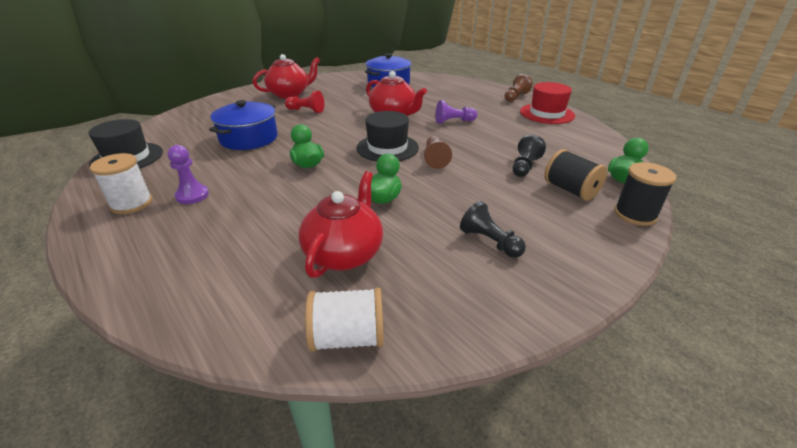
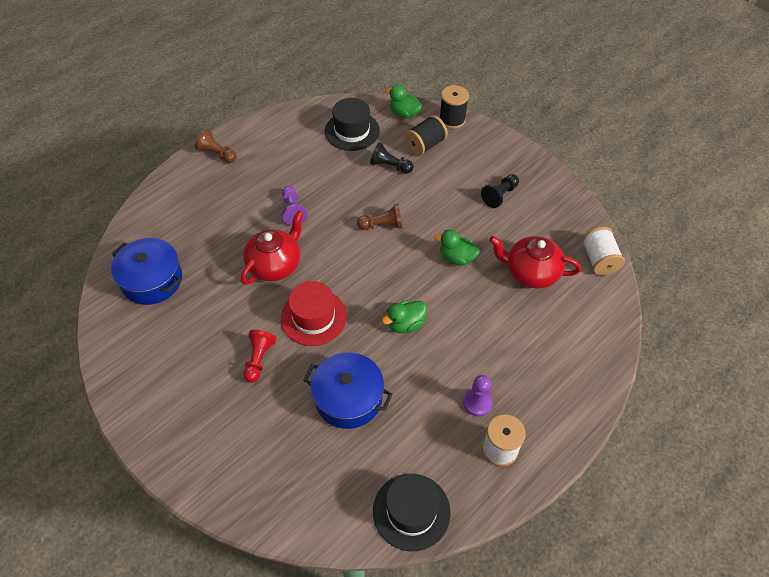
camera: 95 degrees left, 20 degrees up
(289, 94) = (191, 397): red teapot -> none
(387, 148) = (362, 263): black hat -> black hat (352, 131)
(547, 113) = (269, 135): red hat -> red hat (313, 317)

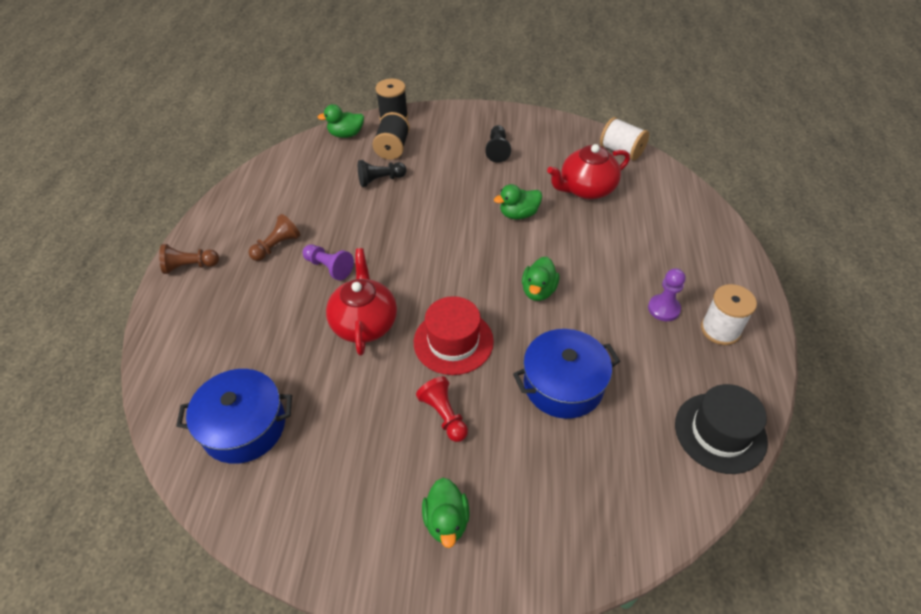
camera: 40 degrees left, 5 degrees down
(196, 420) = (446, 521): none -> green duck
(352, 131) = (312, 172): black hat -> none
(382, 225) = (427, 228): brown pawn -> brown pawn (277, 246)

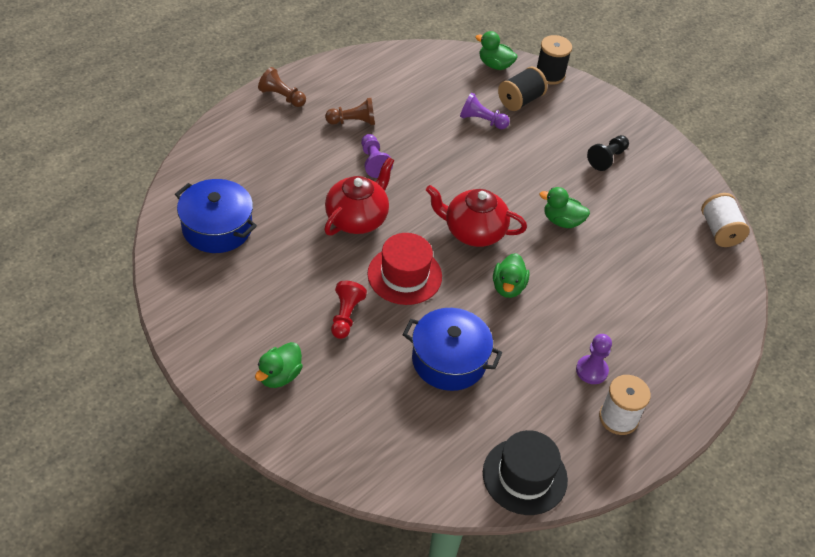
camera: 35 degrees right, 0 degrees up
(380, 180) = (482, 120): black pawn -> purple pawn
(538, 291) = (508, 287): green duck -> green duck turned 45 degrees counterclockwise
(586, 189) = (645, 240): red teapot -> red teapot (473, 231)

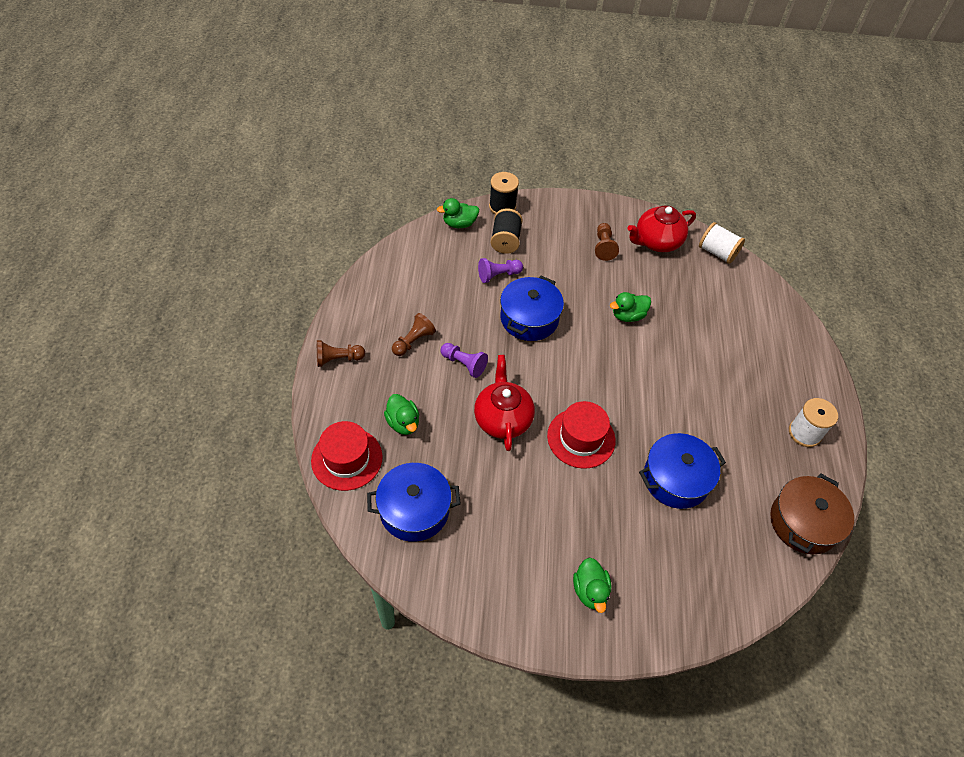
camera: 40 degrees left, 5 degrees up
(210, 163) = (347, 459): none -> red hat
(345, 316) = (579, 503): red pawn -> none
(469, 167) = (529, 318): none -> blue pot
(473, 231) = (586, 367): red teapot -> red teapot (657, 242)
(508, 287) = (650, 392): green duck -> green duck (403, 423)
(525, 476) = (803, 522): black hat -> brown pot
(591, 370) = (757, 412): purple pawn -> none
(607, 158) = (603, 247): black pawn -> brown pawn

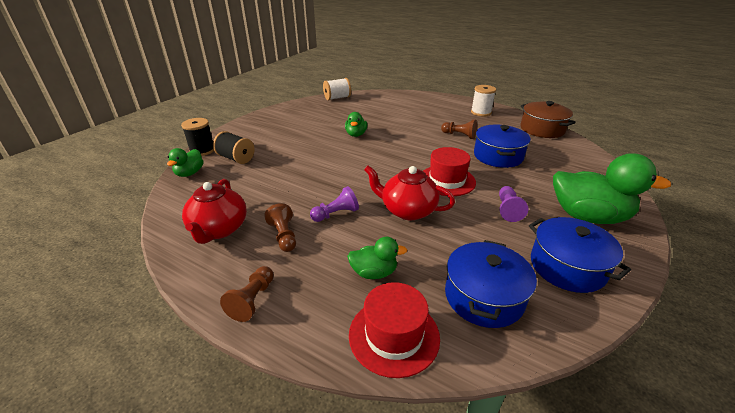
camera: 60 degrees left, 20 degrees down
(498, 275) = (264, 171): purple pawn -> purple pawn (508, 210)
(529, 318) = (320, 170): blue pot -> blue pot (567, 266)
(590, 591) = (588, 216): green duck -> green duck, size x1.96
(603, 247) = (291, 126): brown pawn -> brown pawn (459, 135)
(657, 242) = (308, 110): red teapot -> red teapot (219, 229)

